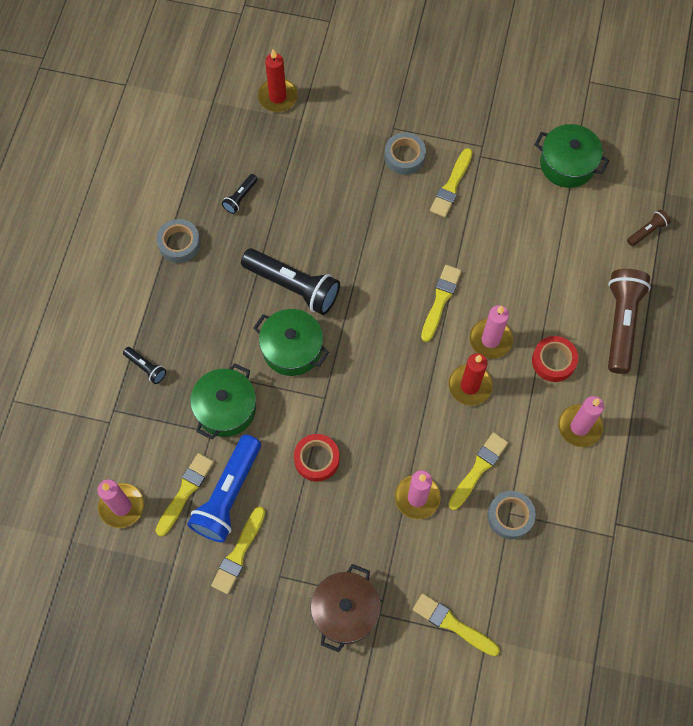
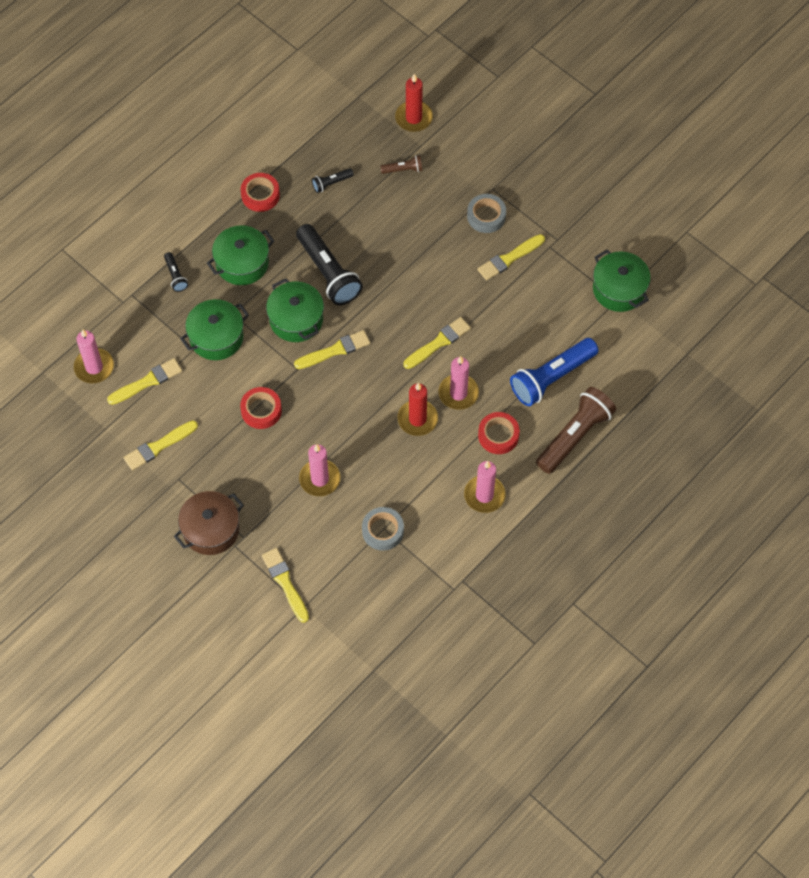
camera: 30 degrees right, 5 degrees down
(179, 243) = (260, 195): grey tape -> red tape
(204, 320) = (242, 263): none -> green pot
(228, 495) = (177, 401): blue flashlight -> blue flashlight (551, 378)
(478, 469) = (382, 483): yellow brush -> yellow brush (335, 350)
(647, 231) = (649, 376): brown flashlight -> brown flashlight (403, 169)

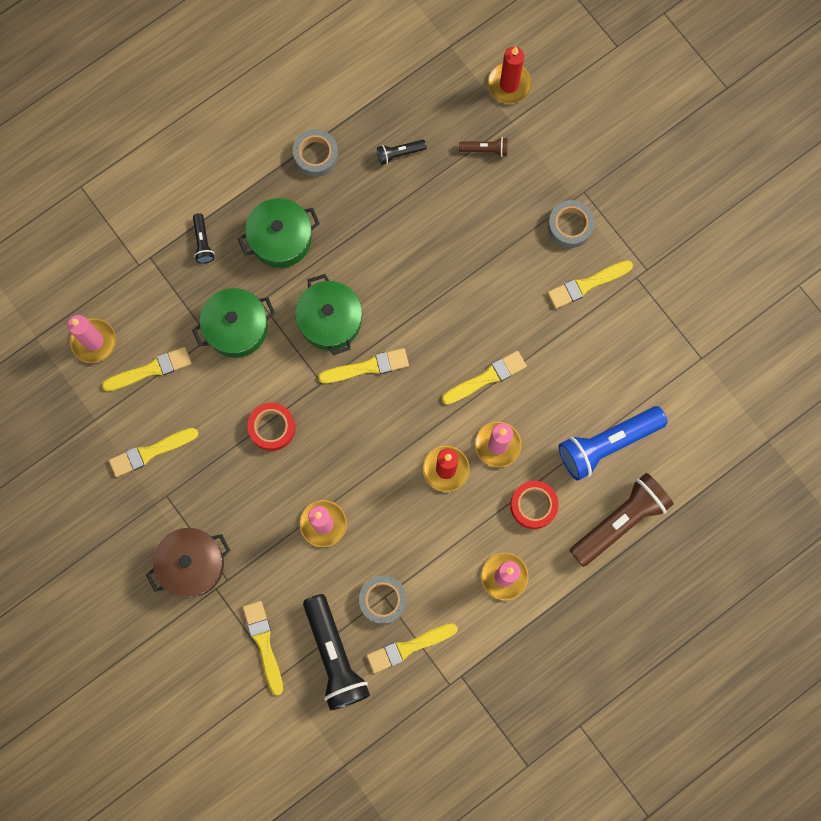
camera: 10 degrees right, 15 degrees up
(260, 195) = (316, 155): red tape -> grey tape
(328, 273) = (376, 268): black flashlight -> black flashlight (334, 656)
(412, 565) = (408, 647): none -> yellow brush
(619, 289) = (705, 345): green pot -> none

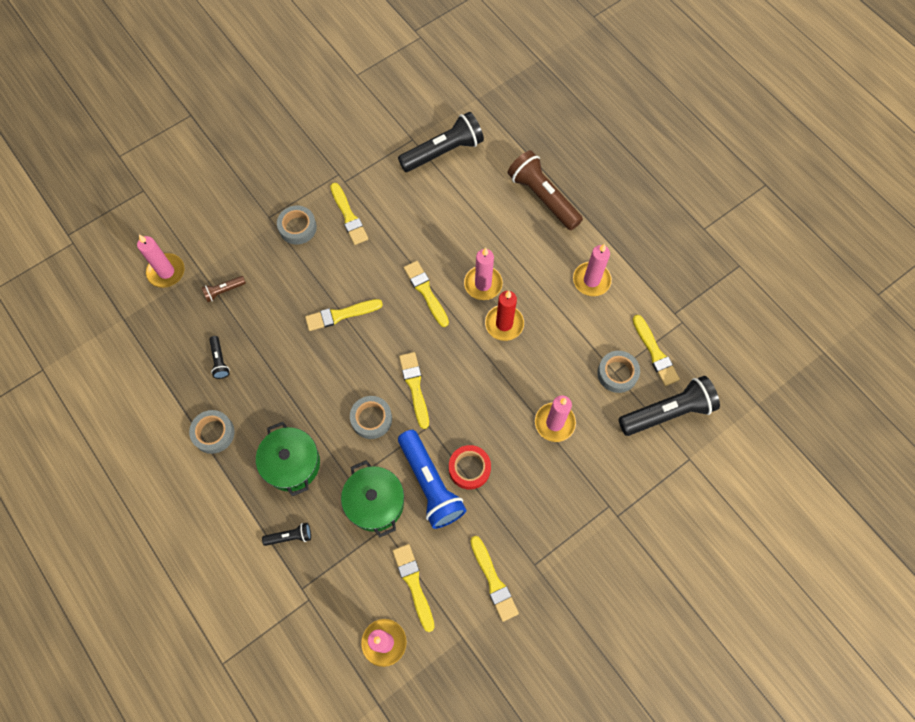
camera: 90 degrees left, 10 degrees down
(192, 564) = (597, 538): brown pot -> none
(264, 643) = (662, 472): yellow brush -> yellow brush (340, 315)
(330, 320) = (371, 419): green pot -> grey tape
(485, 150) = (224, 291): brown flashlight -> brown flashlight turned 120 degrees counterclockwise
(509, 84) = (166, 272): red candle -> pink candle
(533, 505) = (532, 258): red tape -> none
(607, 444) = (481, 205): blue flashlight -> blue flashlight (430, 484)
(683, 397) = (443, 152): none -> black flashlight

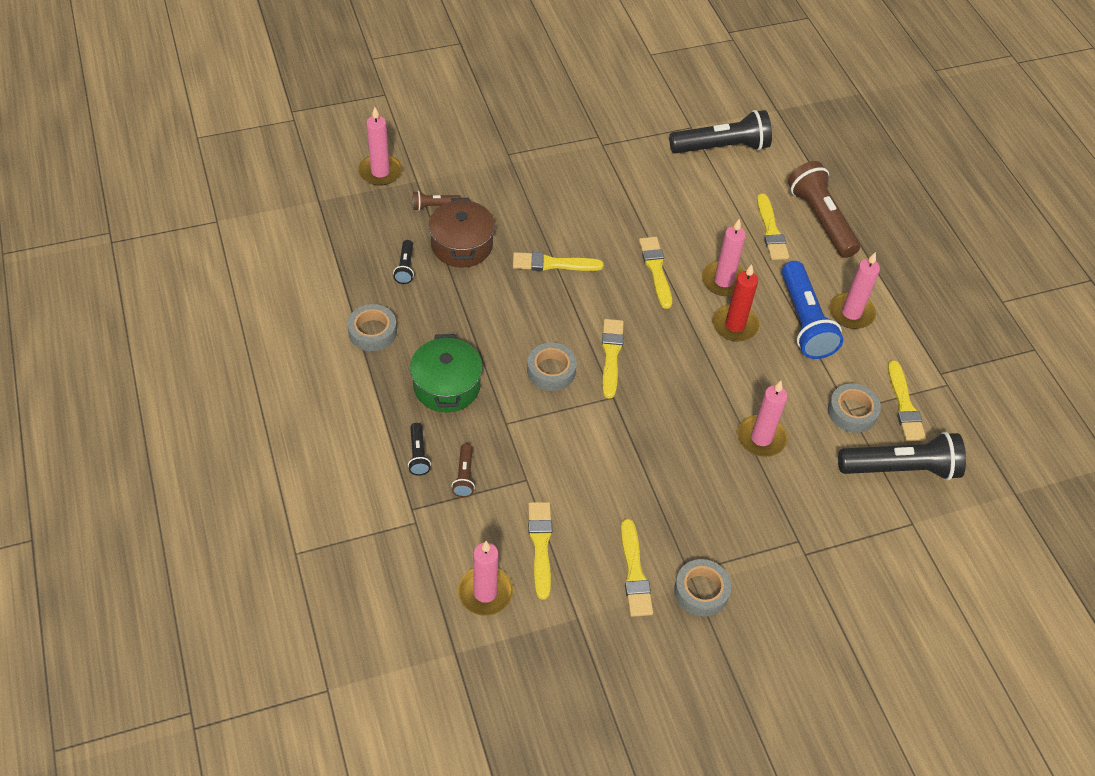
camera: 15 degrees right, 15 degrees down
(259, 322) = (462, 245): none -> brown pot
(290, 536) = (418, 455): black flashlight -> black flashlight turned 75 degrees clockwise
(297, 227) = (536, 172): grey tape -> grey tape (701, 591)
(333, 543) = (464, 476): none -> brown flashlight
(349, 216) = (595, 177): yellow brush -> yellow brush (771, 231)
(375, 502) = (525, 452): green pot -> none
(430, 484) = (595, 453): blue flashlight -> blue flashlight (804, 321)
(469, 468) = (645, 452): red tape -> none

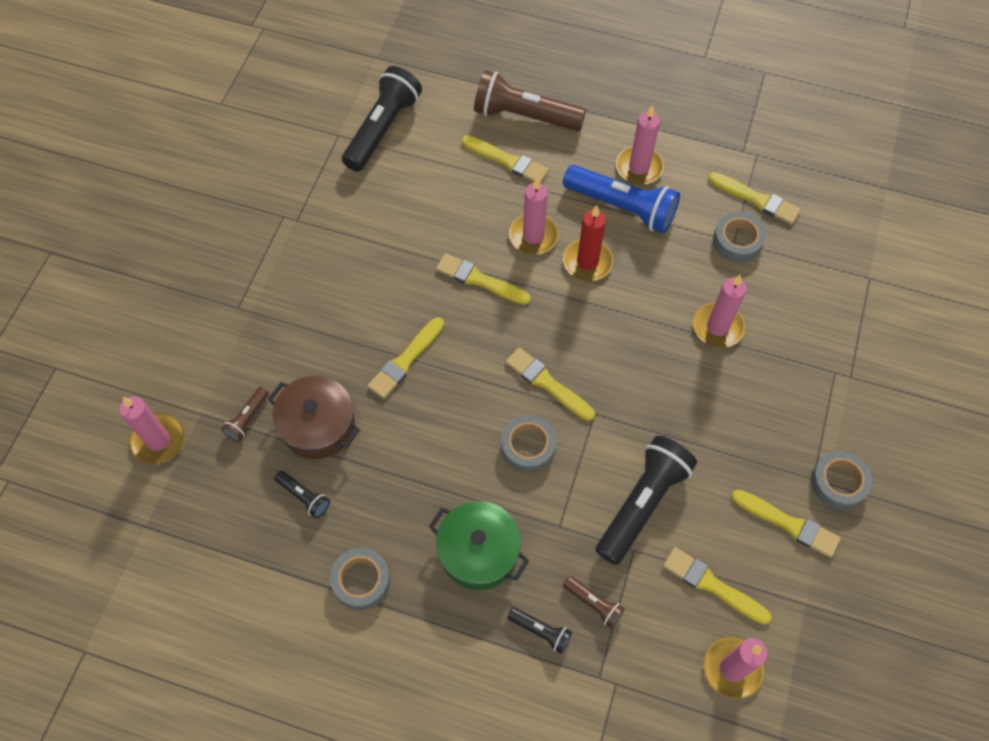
camera: 50 degrees left, 10 degrees up
(901, 468) = (814, 247): black flashlight -> black flashlight (642, 503)

